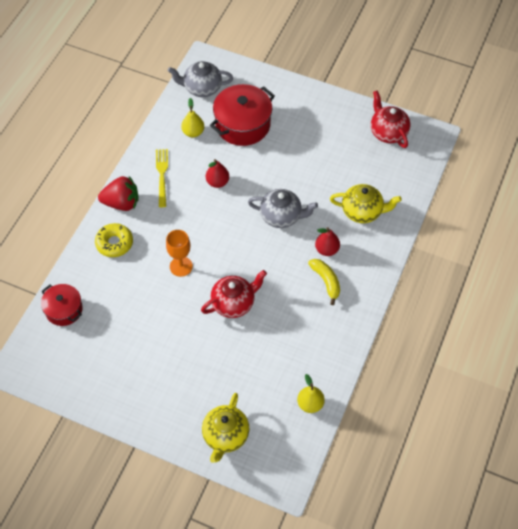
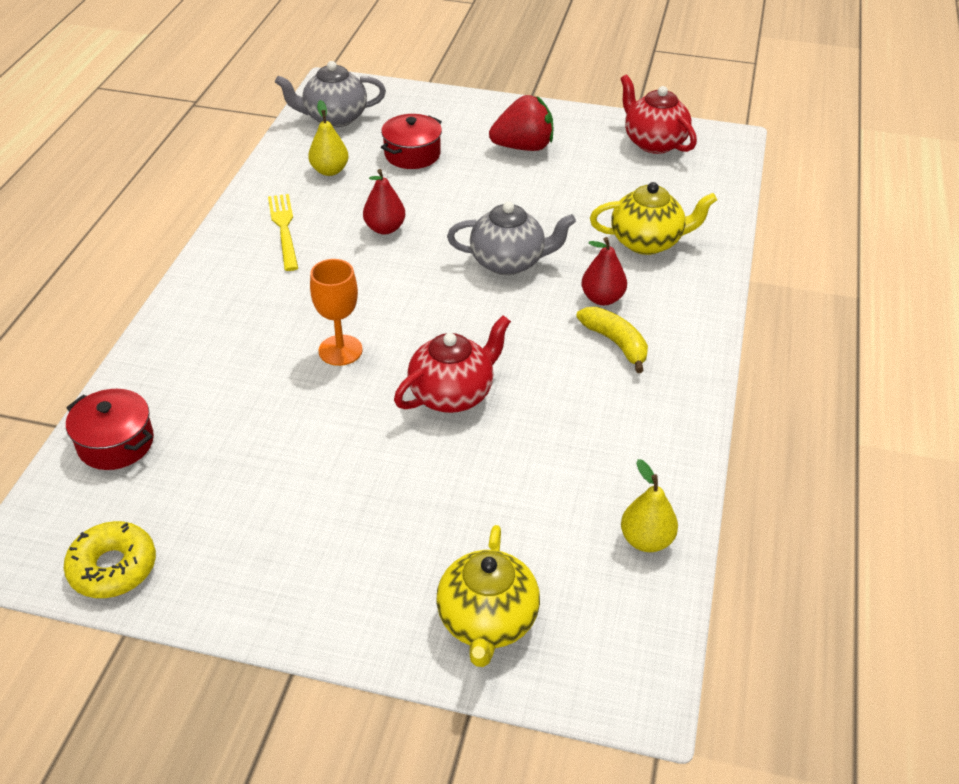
camera: 10 degrees left, 15 degrees down
(114, 243) = (208, 330): yellow donut -> yellow donut (113, 568)
(122, 203) = (215, 272): red strawberry -> red strawberry (523, 147)
(243, 125) = (412, 154): red pot -> red pot, size x0.60

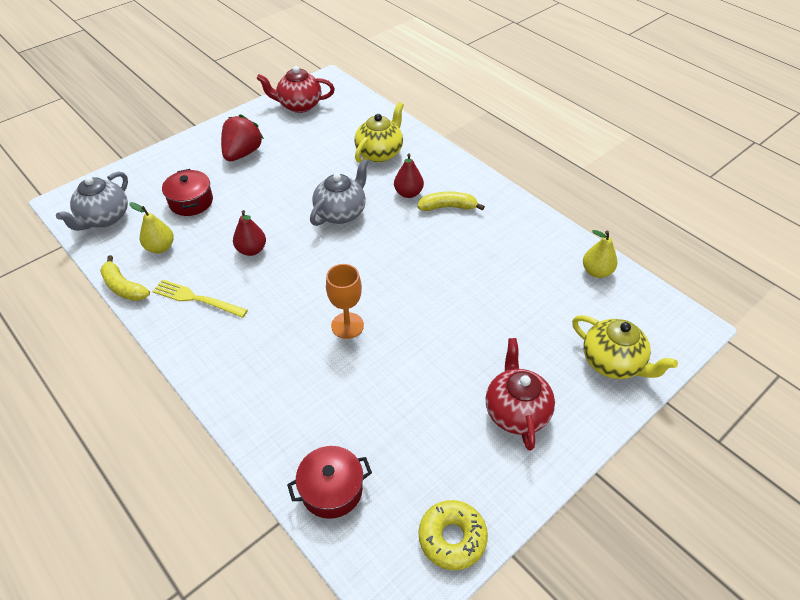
camera: 55 degrees left, 5 degrees up
(258, 178) = (123, 287): none -> yellow banana
(453, 394) = (431, 292): red teapot -> red teapot (516, 411)

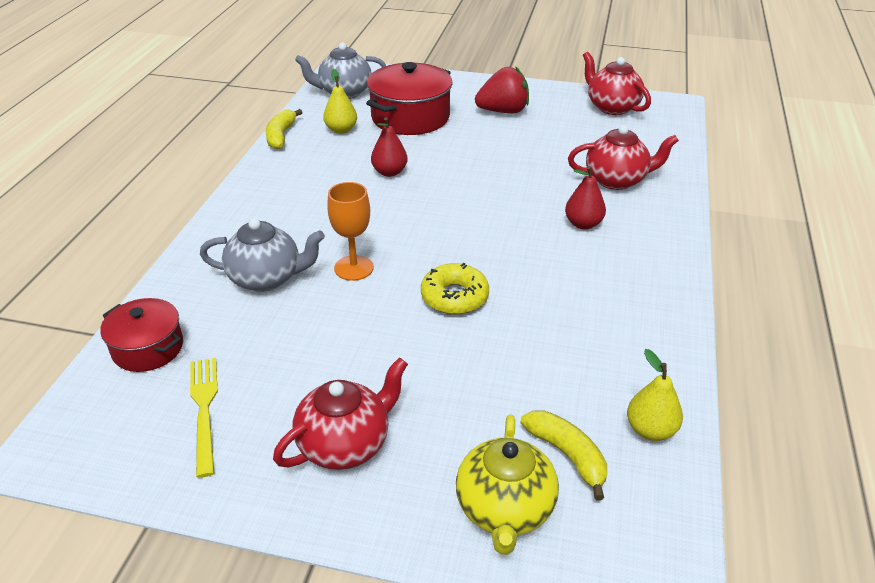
camera: 55 degrees right, 10 degrees down
(191, 202) = (410, 117): red pot -> red pot, size x1.66
(196, 299) = (303, 173): yellow fork -> yellow fork (204, 409)
(341, 212) = (499, 197): grey teapot -> grey teapot (267, 278)
(380, 153) = (617, 180): yellow teapot -> red teapot
(448, 207) = (599, 259): yellow banana -> yellow banana (567, 455)
(452, 538) = (139, 461): yellow donut -> yellow donut (454, 297)

